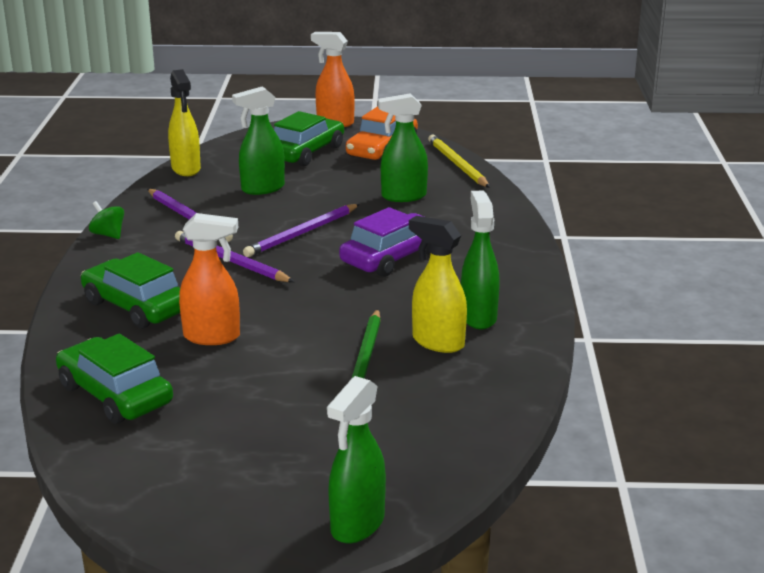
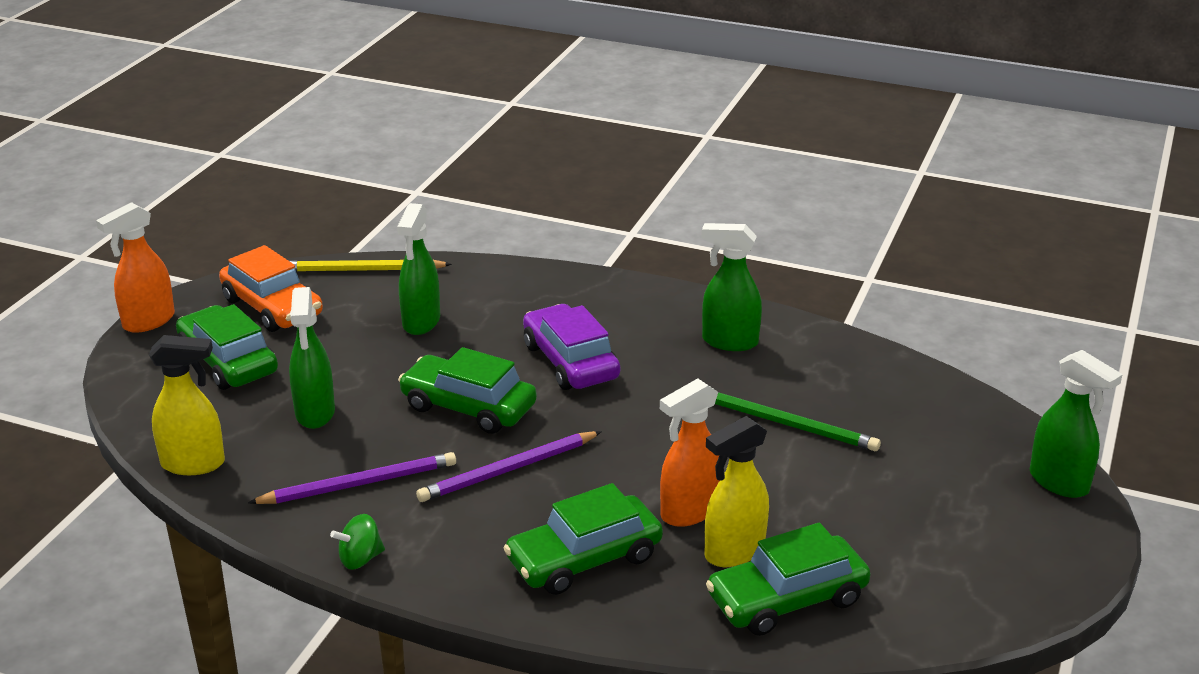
camera: 70 degrees left, 5 degrees up
(212, 337) = (688, 512): orange spray bottle -> orange spray bottle turned 150 degrees counterclockwise
(302, 233) = (468, 407): purple pencil -> green car
(437, 342) = (767, 375): yellow spray bottle -> yellow spray bottle (734, 552)

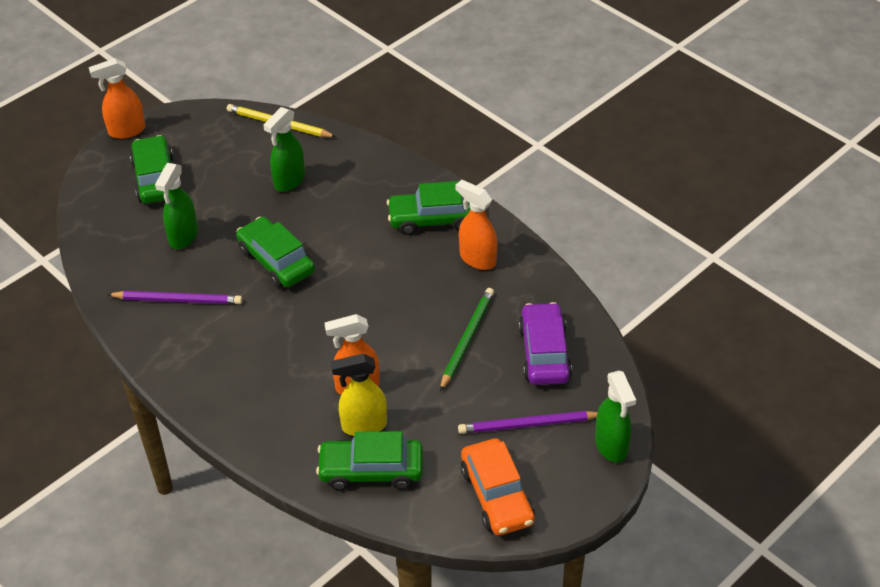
camera: 25 degrees right, 15 degrees up
(194, 464) = (95, 254): yellow spray bottle -> none
(272, 307) = (206, 140): orange car -> orange car (497, 495)
(360, 559) = (148, 355): green spinning top -> none
(509, 470) = (270, 318): purple pencil -> purple pencil (528, 425)
(570, 361) = (362, 243): purple car -> purple car (544, 353)
(584, 559) = (272, 399): green car -> green car (433, 219)
(729, 341) = (477, 259): green spray bottle -> orange spray bottle
(787, 424) = (467, 339): green pencil -> green pencil turned 120 degrees counterclockwise

